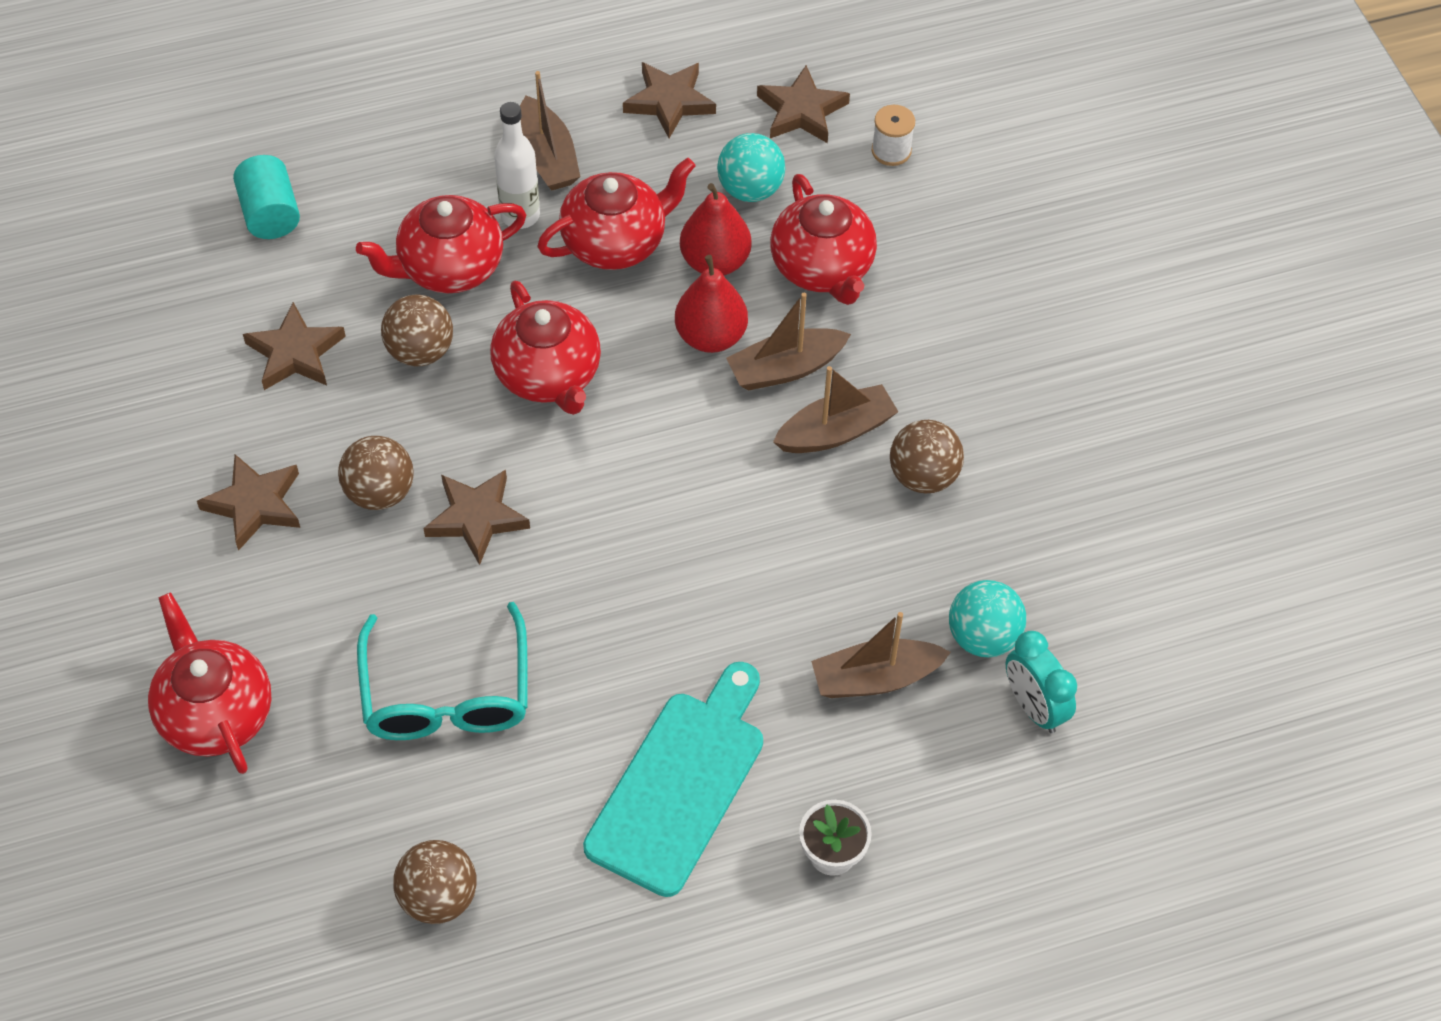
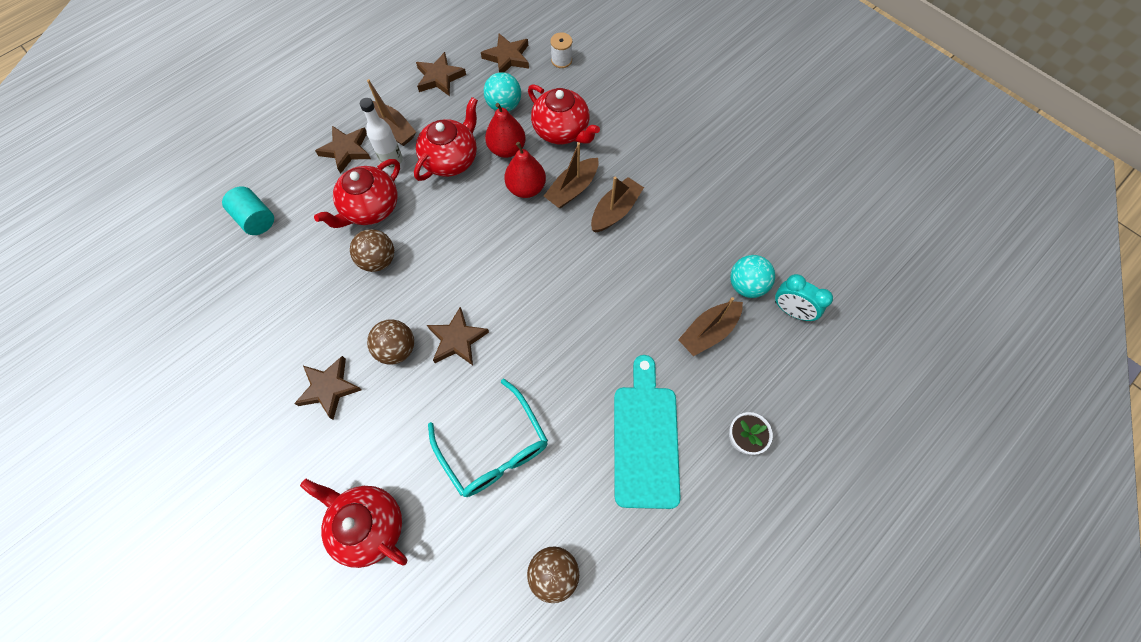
camera: 25 degrees left, 10 degrees up
(295, 353) = (309, 290): brown star -> brown star (346, 150)
(549, 375) = (454, 244): red teapot -> none
(923, 476) = (670, 215): brown ball -> none

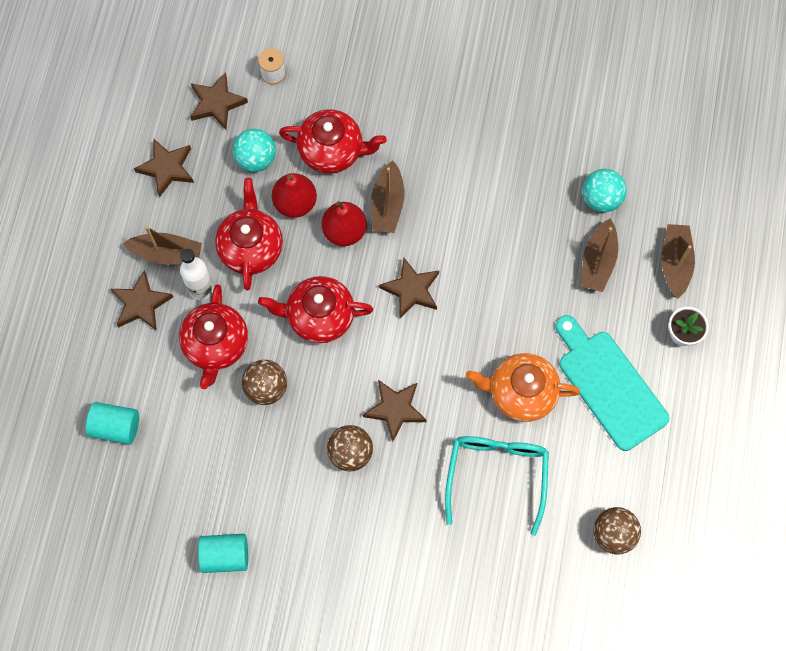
camera: 35 degrees left, 5 degrees up
(242, 362) = (225, 555): none -> turquoise cylinder
(329, 388) = (321, 524): brown star -> brown star (411, 290)
(368, 525) = (446, 601): red teapot -> red teapot (319, 316)
(494, 448) = (496, 475): turquoise glasses -> turquoise glasses turned 105 degrees counterclockwise
(566, 394) = (521, 393): none -> orange teapot
(615, 211) = (441, 201): brown boat -> brown boat (675, 263)
(791, 311) = (652, 197): turquoise clock -> none

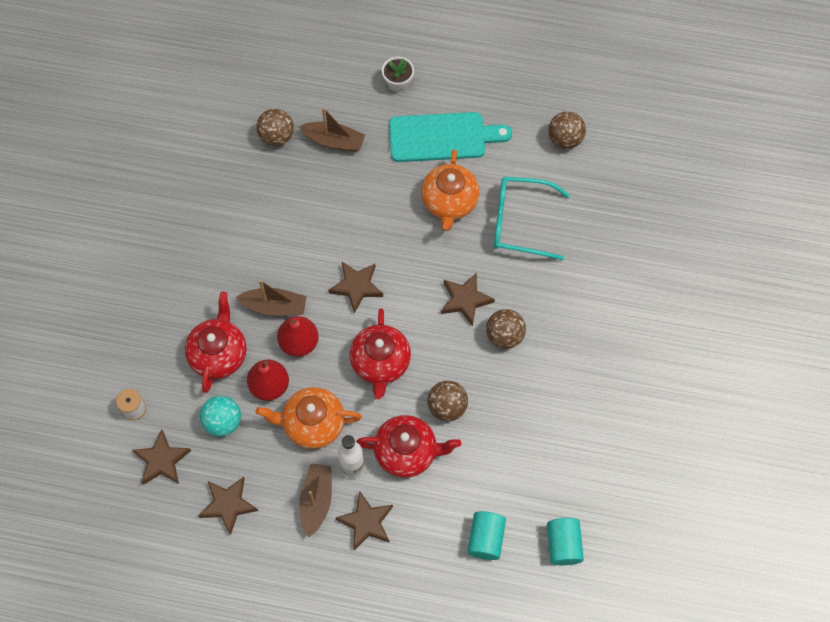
camera: 90 degrees left, 5 degrees down
(225, 555) = (598, 437): turquoise cylinder -> turquoise cylinder (563, 545)
(251, 247) = (312, 424): red teapot -> orange teapot
(601, 198) = (277, 136): turquoise ball -> brown ball
(609, 385) = (442, 137): turquoise cutting board -> turquoise cutting board turned 150 degrees counterclockwise
(675, 263) = (337, 85): brown boat -> none

